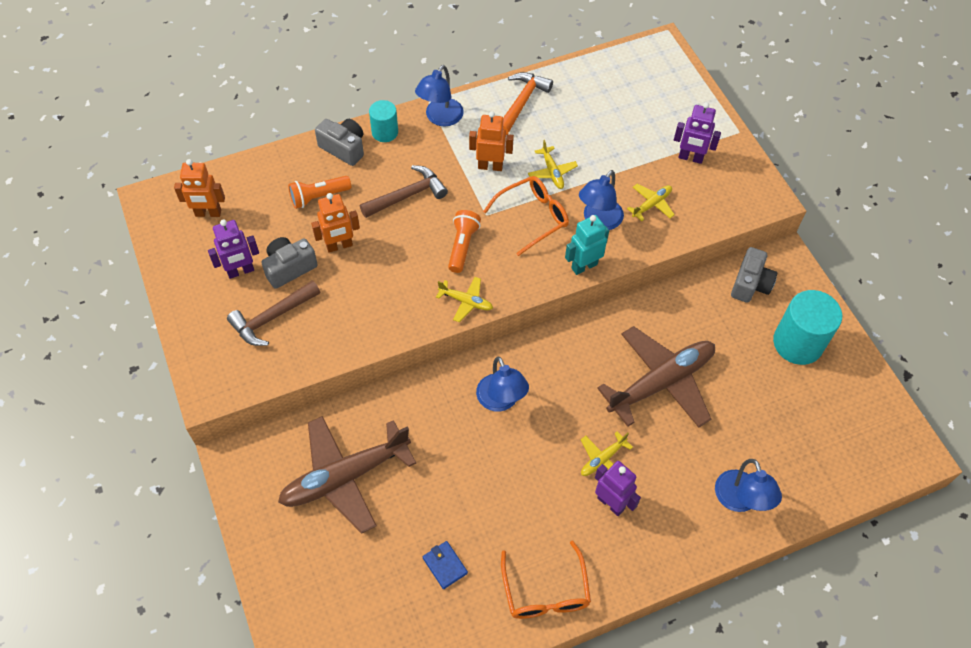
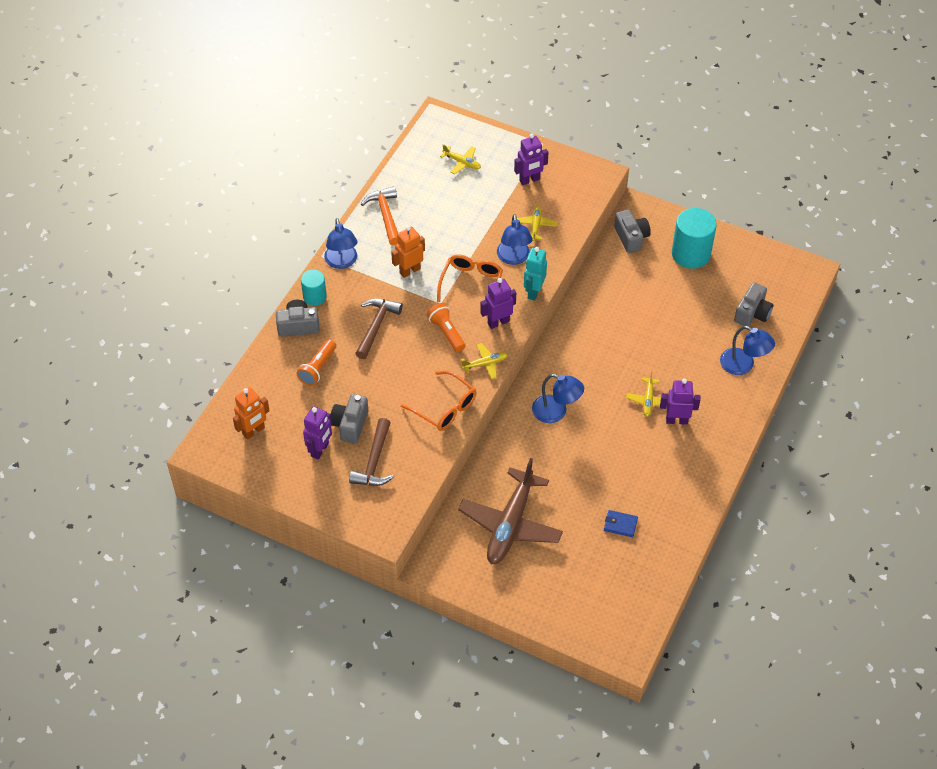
camera: 40 degrees left, 5 degrees down
(339, 246) = (367, 388): orange robot -> none
(519, 271) = (498, 322): none -> purple robot
(545, 591) = (689, 494): orange glasses -> orange glasses (445, 408)
(552, 172) = (453, 247): yellow plane -> yellow plane (462, 163)
(661, 382) = (637, 332): brown plane -> none
(805, 453) = (752, 313): none -> grey camera

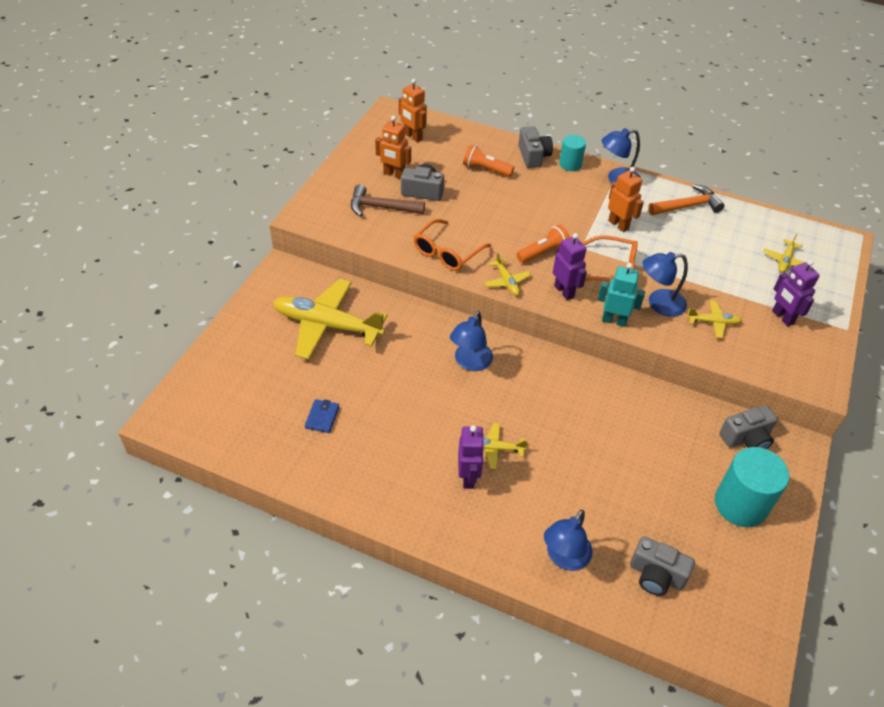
camera: 85 degrees right, 5 degrees down
(320, 450) = (394, 174): purple robot -> orange robot
(376, 326) = (542, 204): brown hammer -> none
(510, 524) = (327, 325): brown plane -> yellow plane

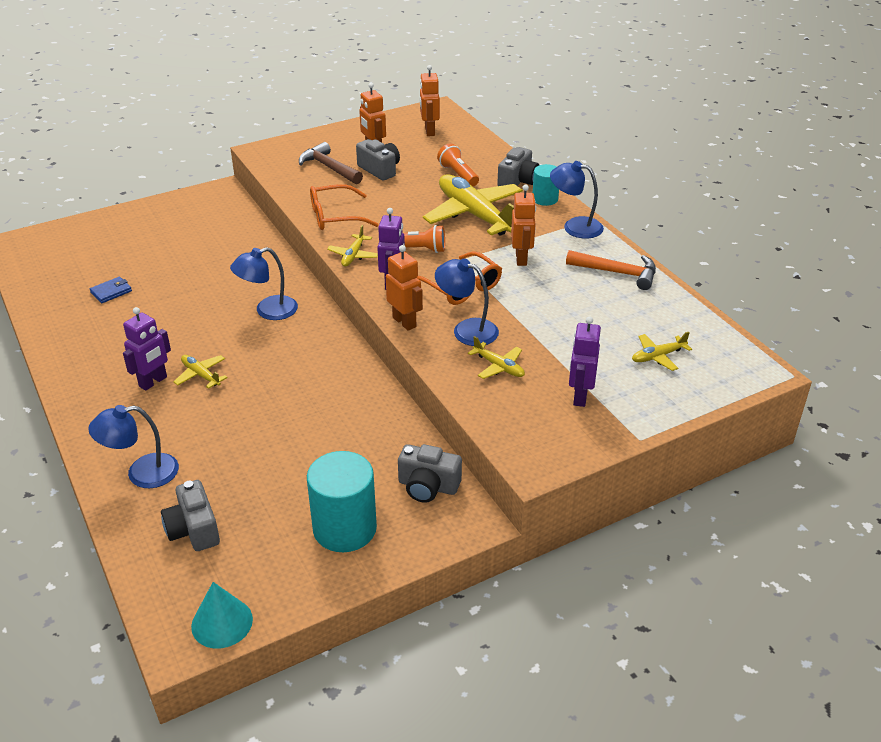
camera: 40 degrees right, 10 degrees down
(327, 325) = (199, 238): yellow plane -> yellow plane (474, 215)
(614, 320) = (404, 322): turquoise robot -> orange robot
(761, 627) = (222, 622): none -> turquoise cone

